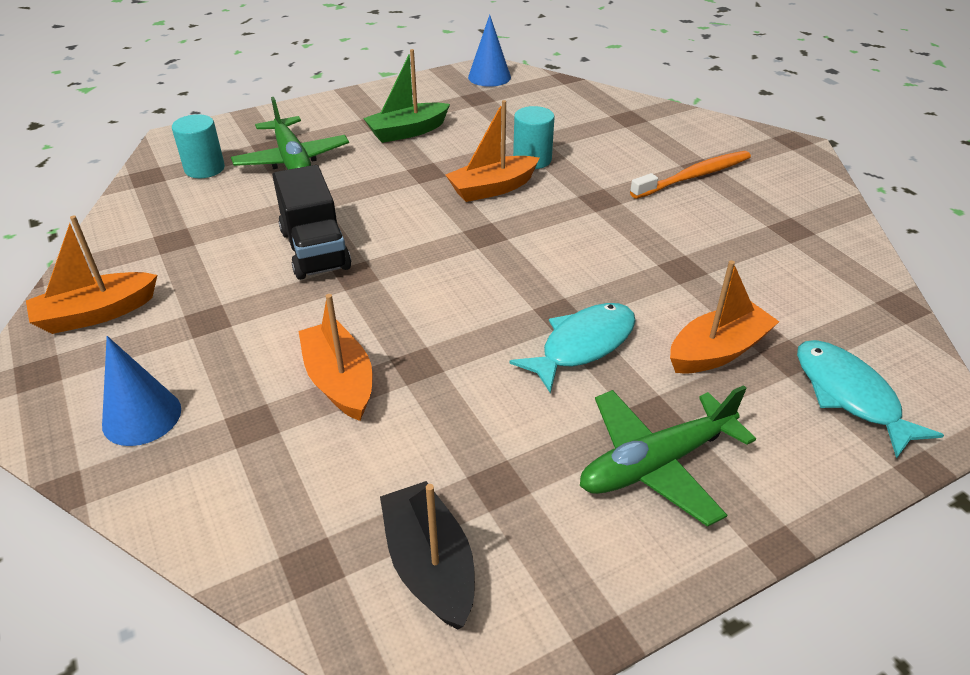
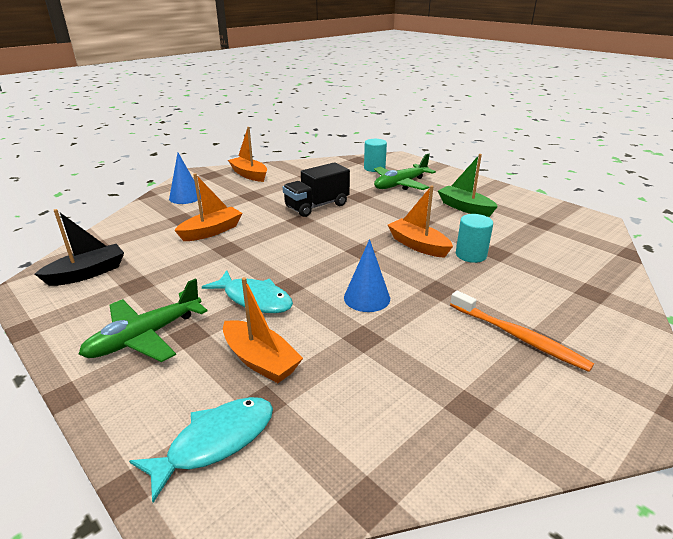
camera: 75 degrees right, 10 degrees down
(489, 77) = (581, 222): blue cone -> blue cone (367, 298)
(655, 464) = (145, 337): green plane -> green plane turned 90 degrees counterclockwise

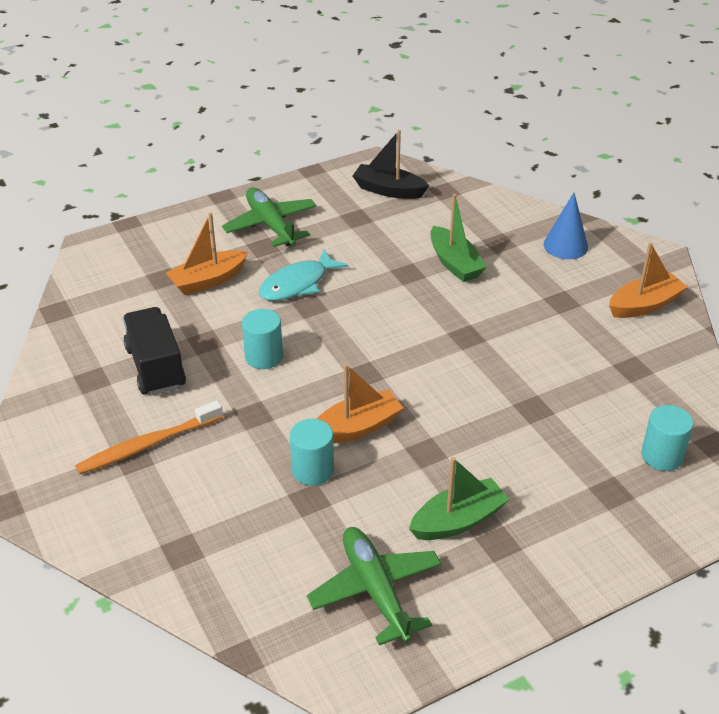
camera: 105 degrees right, 10 degrees up
(87, 273) = (389, 190): black boat -> black boat turned 135 degrees clockwise
(211, 231) = (455, 263): orange boat -> green boat
(215, 442) = (140, 256): turquoise fish -> none
(317, 206) = (506, 357): black truck -> black truck (155, 367)
(367, 298) = (264, 357): blue cone -> turquoise cylinder
(400, 184) = (575, 470): green plane -> green plane (375, 590)

